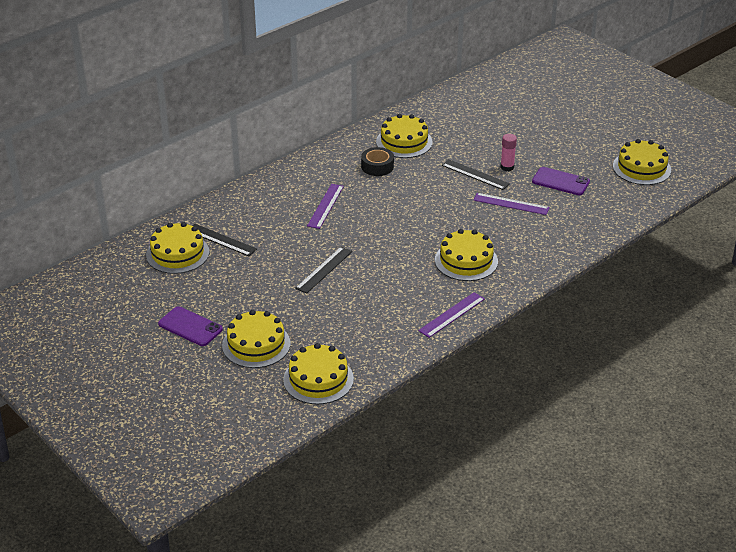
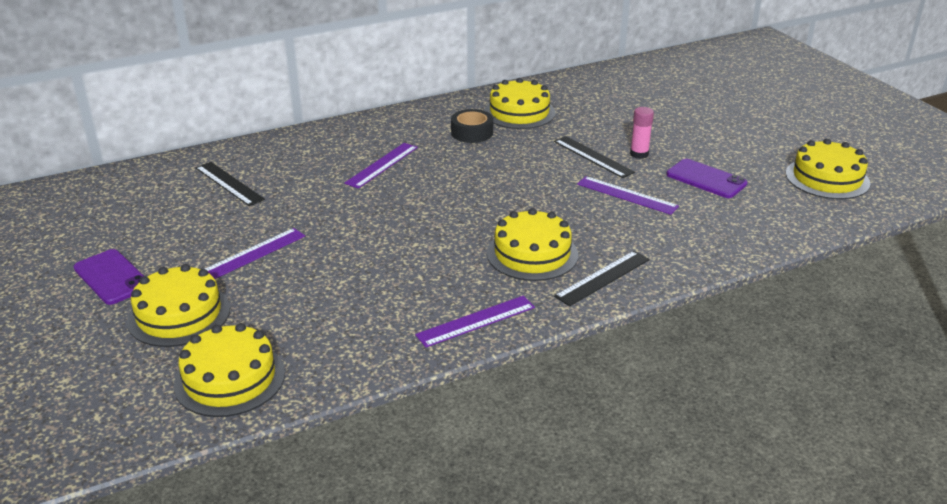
camera: 15 degrees right, 5 degrees down
(177, 253) = (165, 191): yellow cake -> none
(276, 293) = (252, 254): none -> purple ruler
(324, 270) = (333, 236): black ruler -> black ruler (603, 278)

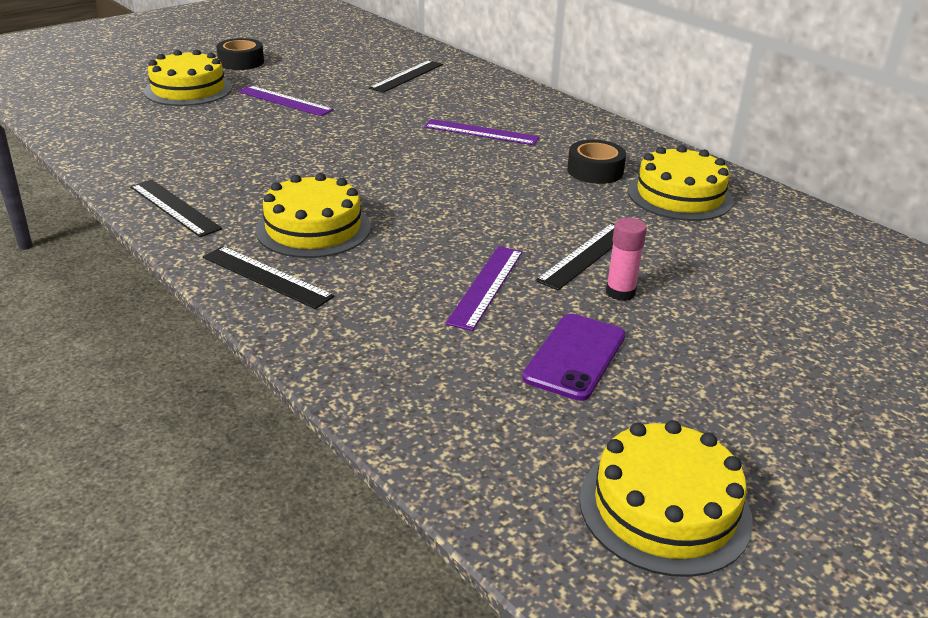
camera: 75 degrees right, 0 degrees up
(112, 277) = (241, 62): purple phone -> black tape
(230, 378) = (97, 118): yellow cake -> none
(476, 321) = (174, 207): purple ruler -> black ruler

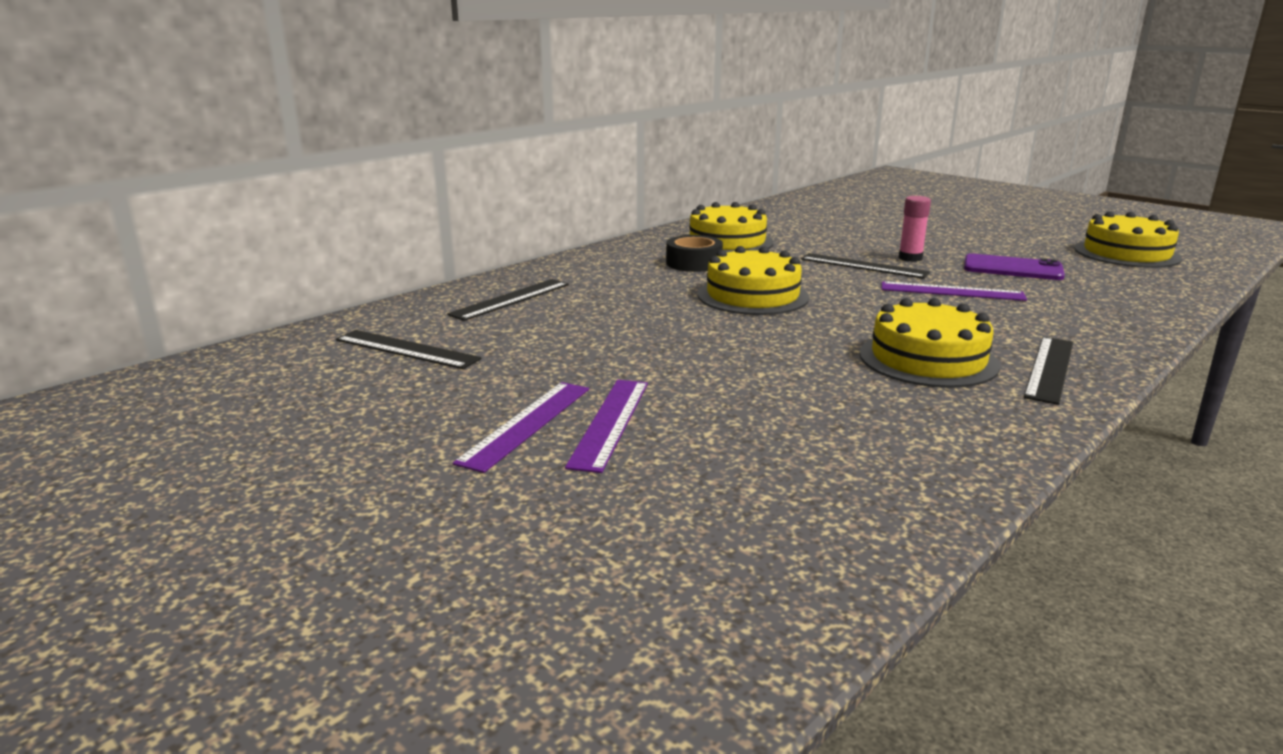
camera: 95 degrees left, 10 degrees down
(174, 207) = (965, 444): black ruler -> black ruler (511, 299)
(188, 89) = (471, 531): yellow cake -> yellow cake (752, 296)
(241, 62) = (290, 499): black tape -> none
(481, 132) = (614, 303): purple ruler -> purple ruler (610, 422)

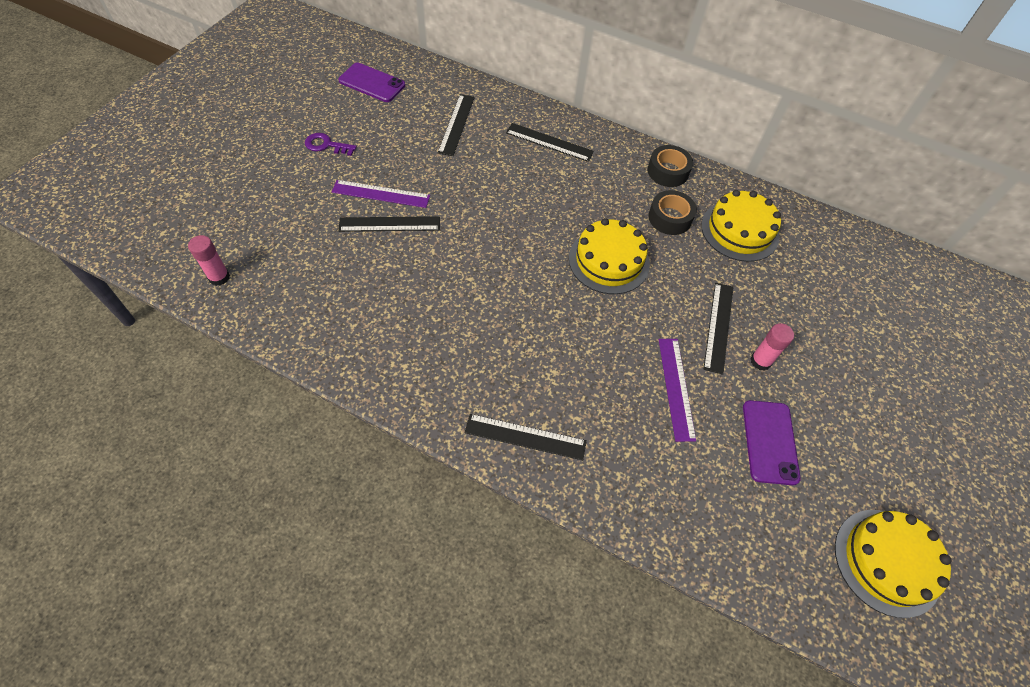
camera: 70 degrees right, 35 degrees up
(197, 407) = (372, 83): none -> purple phone
(331, 469) = (326, 145): none -> purple key
(610, 422) = (389, 224): purple ruler -> black ruler
(617, 255) = (668, 171): none -> black tape
(677, 648) = (219, 277): none -> pink glue stick
(928, 359) = (519, 365): yellow cake -> none

